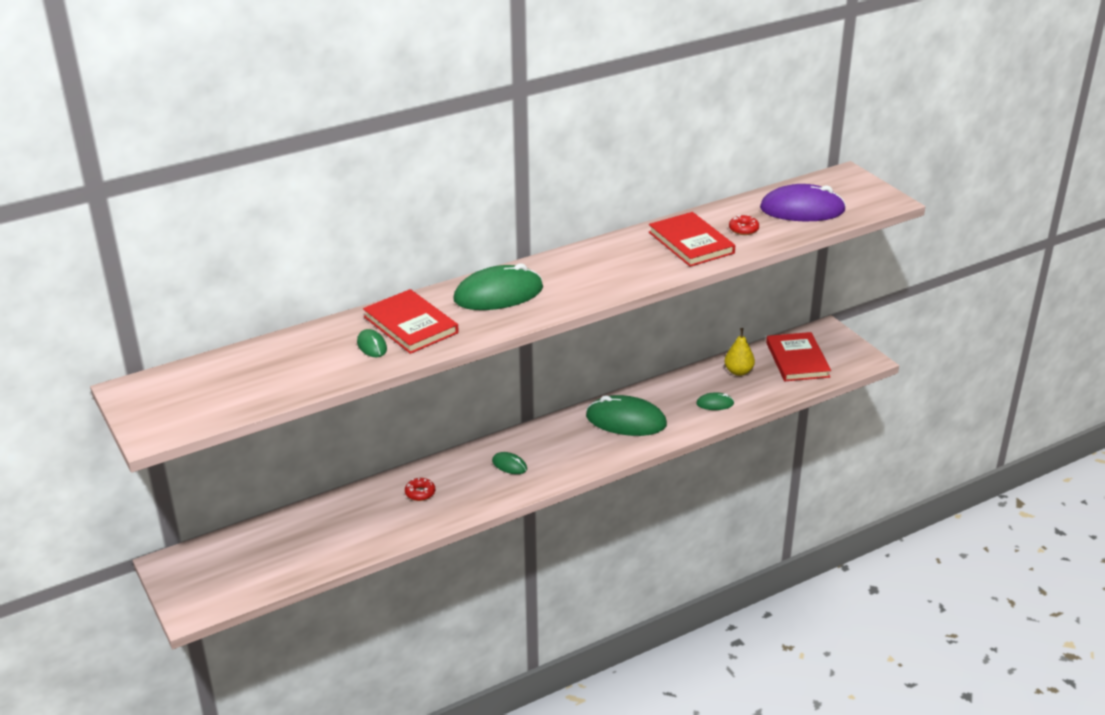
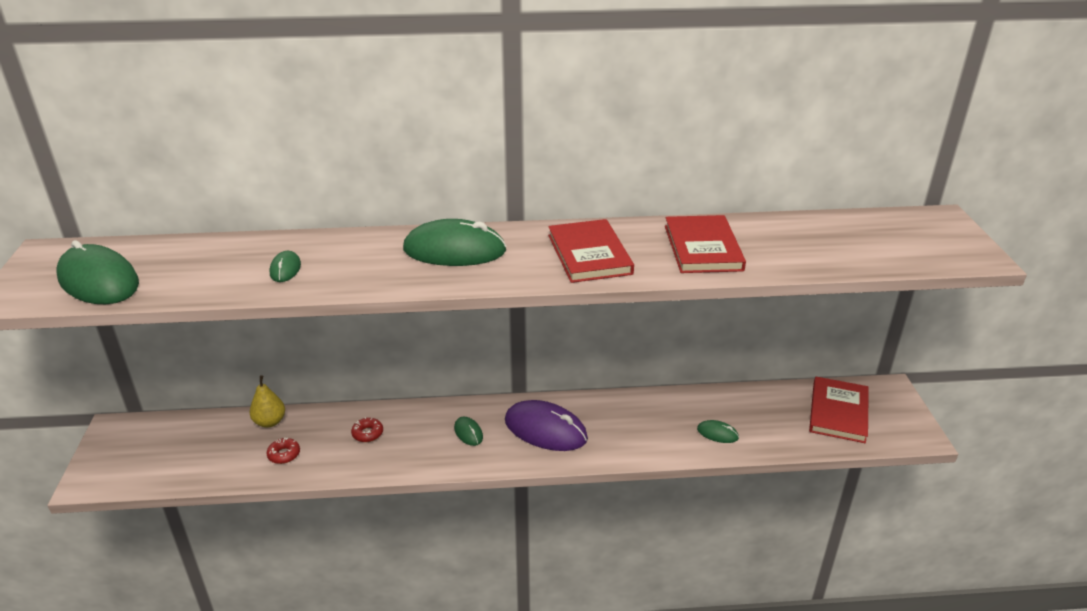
camera: 25 degrees right, 0 degrees up
(411, 325) = (342, 258): red book -> red book (589, 254)
(626, 420) = (613, 423): green mouse -> green mouse (98, 281)
(738, 371) = (764, 406): yellow pear -> yellow pear (270, 422)
(743, 229) = (774, 248): red donut -> red donut (284, 454)
(802, 209) = (861, 242): purple mouse -> purple mouse (545, 429)

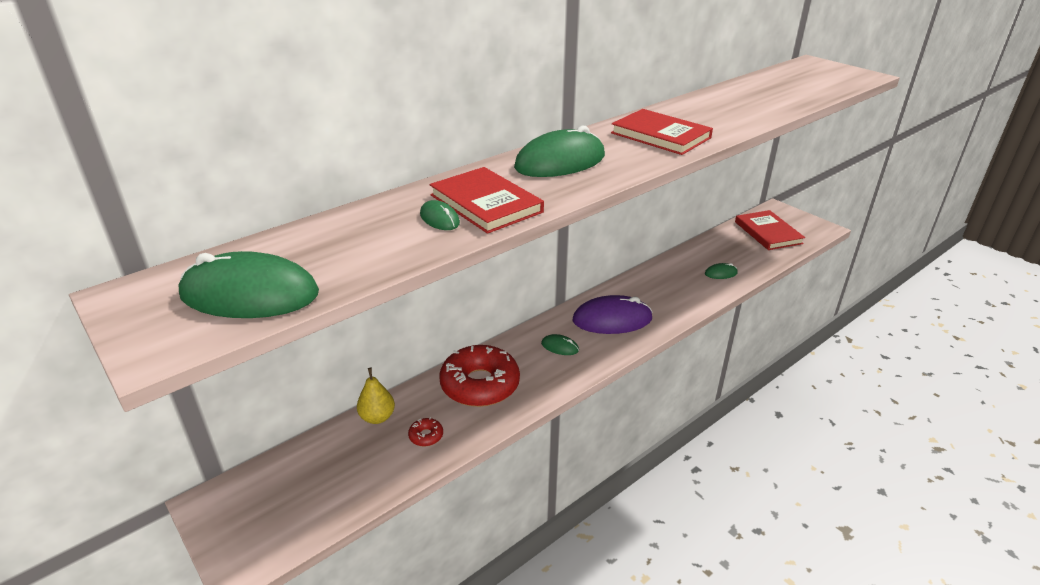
camera: 35 degrees left, 0 degrees up
(367, 433) = (480, 385): red donut -> red donut, size x2.50
(703, 248) = (722, 111): red book -> red book (486, 203)

